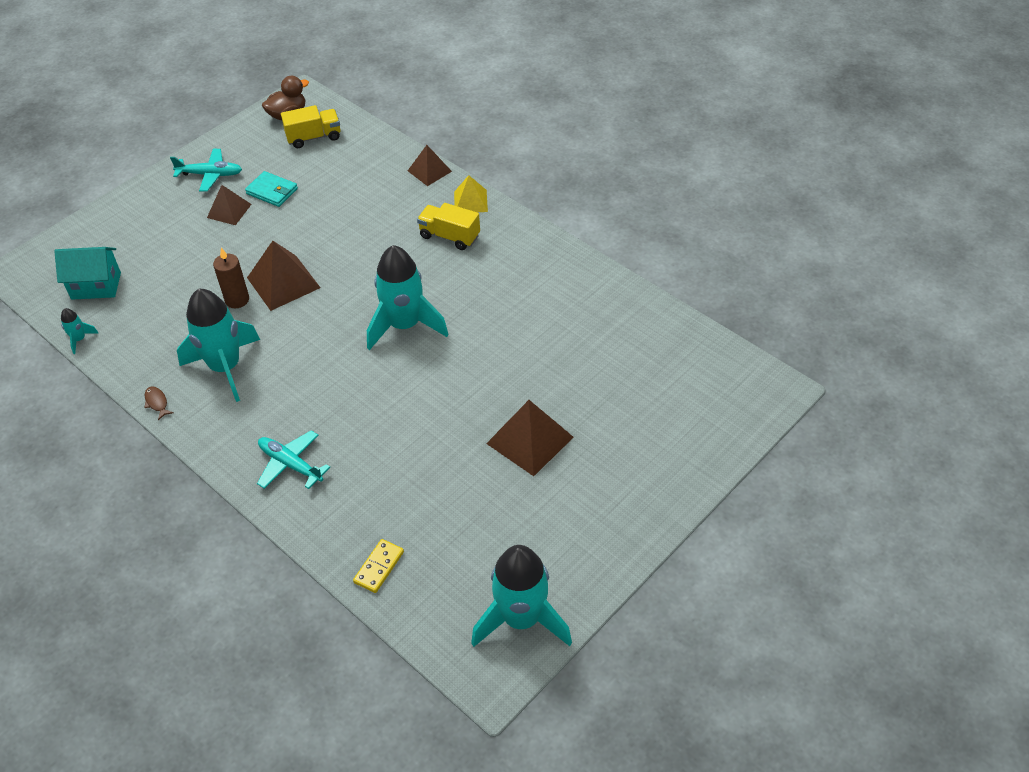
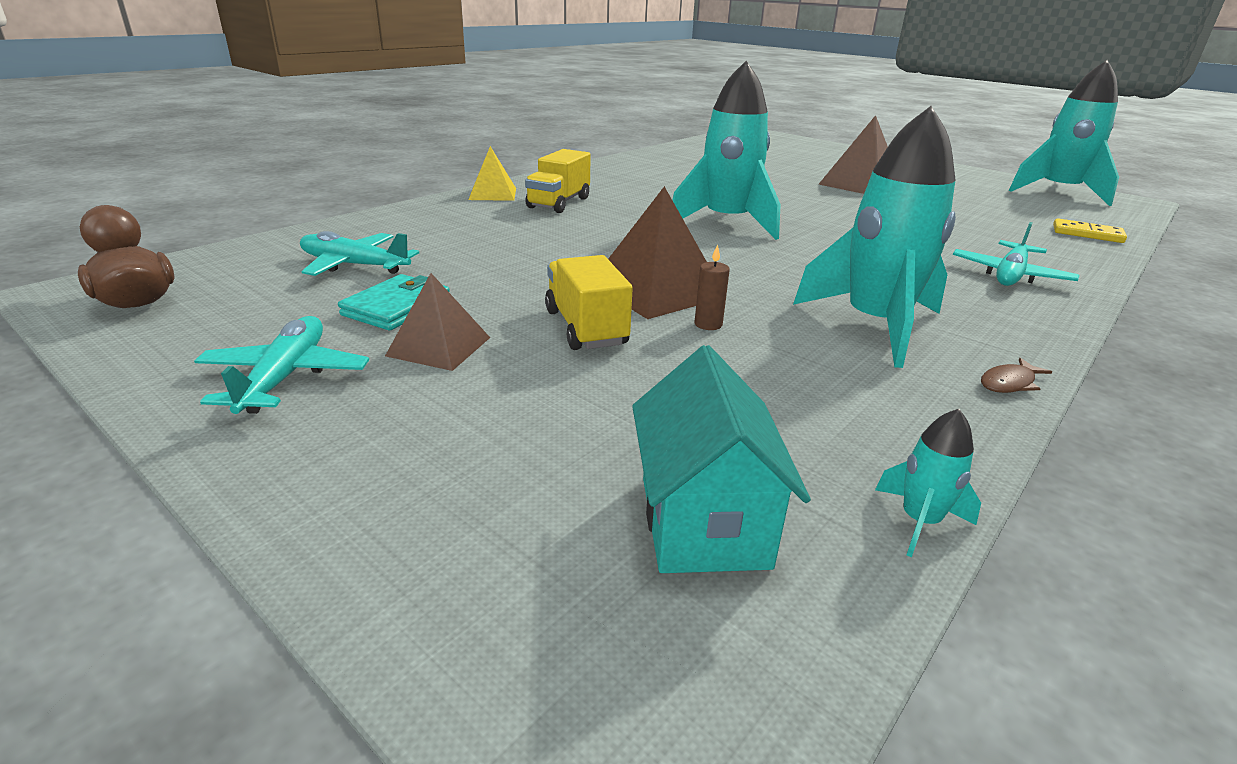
camera: 95 degrees left, 20 degrees down
(237, 300) = (708, 324): brown candle -> brown candle, size x0.59
(314, 137) = (249, 277): yellow truck -> yellow truck (586, 328)
(328, 167) = (354, 265): none -> turquoise plane
(429, 171) = (414, 209): brown pyramid -> none

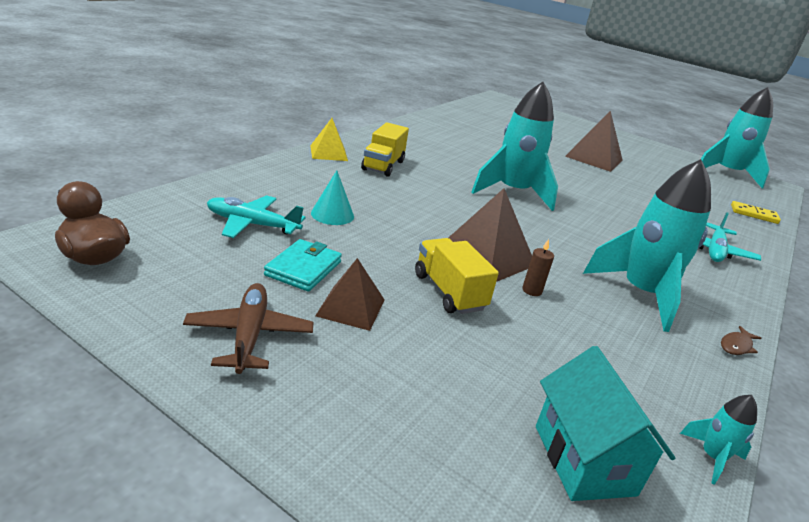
camera: 10 degrees left, 0 degrees up
(285, 377) = (249, 335): turquoise plane -> brown plane
(465, 252) = (332, 214): none -> turquoise cone

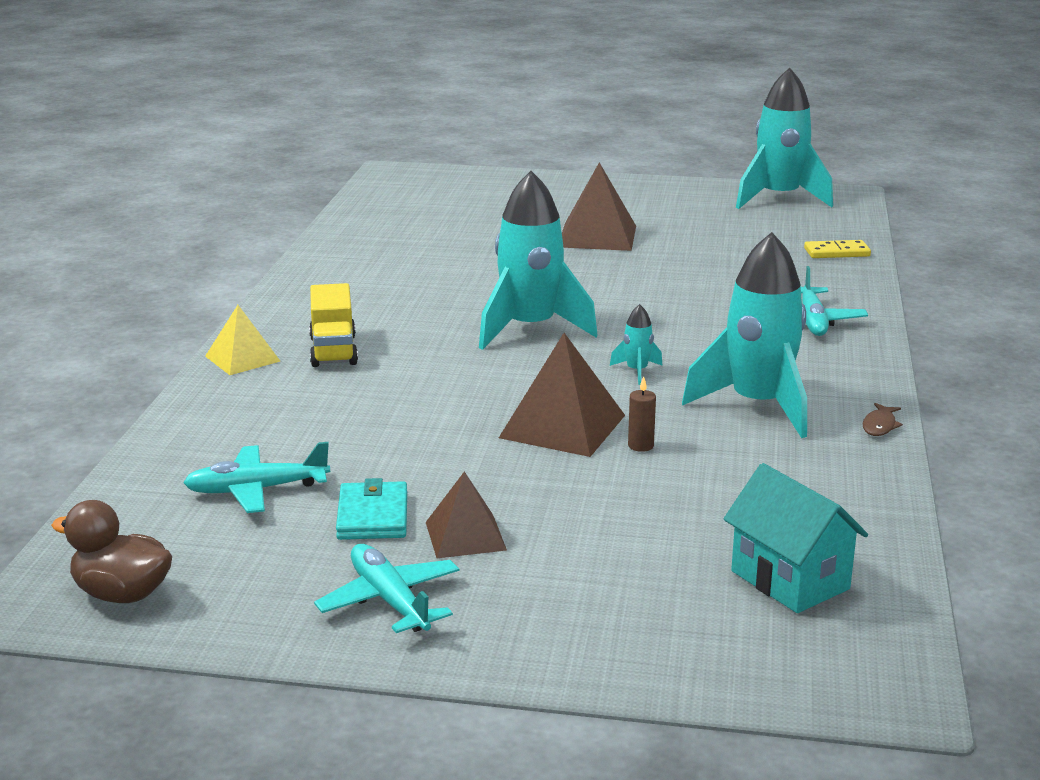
camera: 20 degrees left, 5 degrees down
(249, 335) = (390, 600): brown plane -> turquoise plane
(332, 214) = (338, 442): turquoise cone -> none
(449, 292) = (554, 481): yellow truck -> none
(712, 457) = (898, 536): turquoise rocket -> turquoise rocket (637, 371)

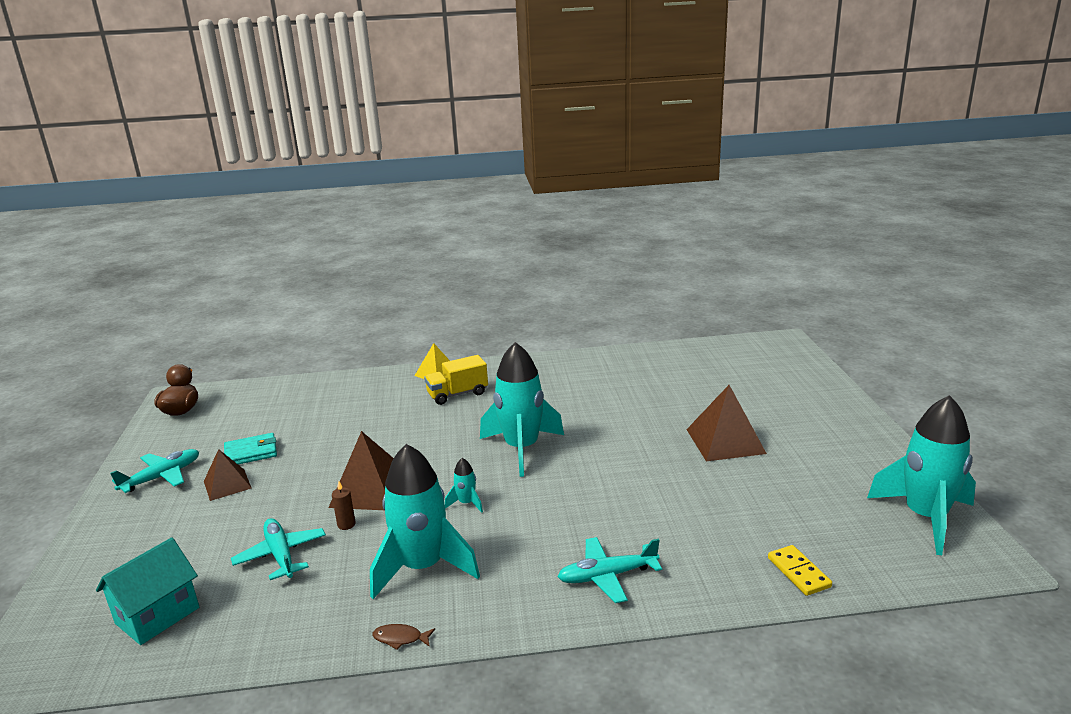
camera: 75 degrees right, 0 degrees up
(256, 490) = (280, 415): turquoise plane -> turquoise plane (281, 555)

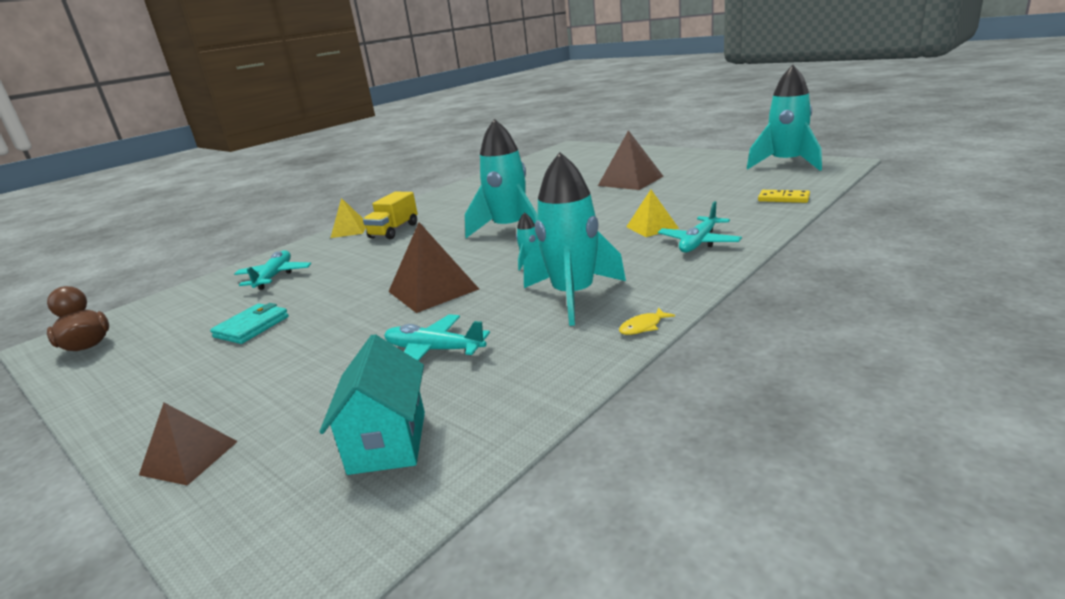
camera: 40 degrees left, 0 degrees up
(162, 477) = (166, 383): turquoise plane -> turquoise plane (274, 276)
(227, 484) = (269, 350): brown pyramid -> brown pyramid (189, 457)
(346, 524) = (456, 311): brown candle -> none
(400, 638) = (643, 327): brown fish -> yellow fish
(614, 526) = (652, 227): none -> yellow pyramid

